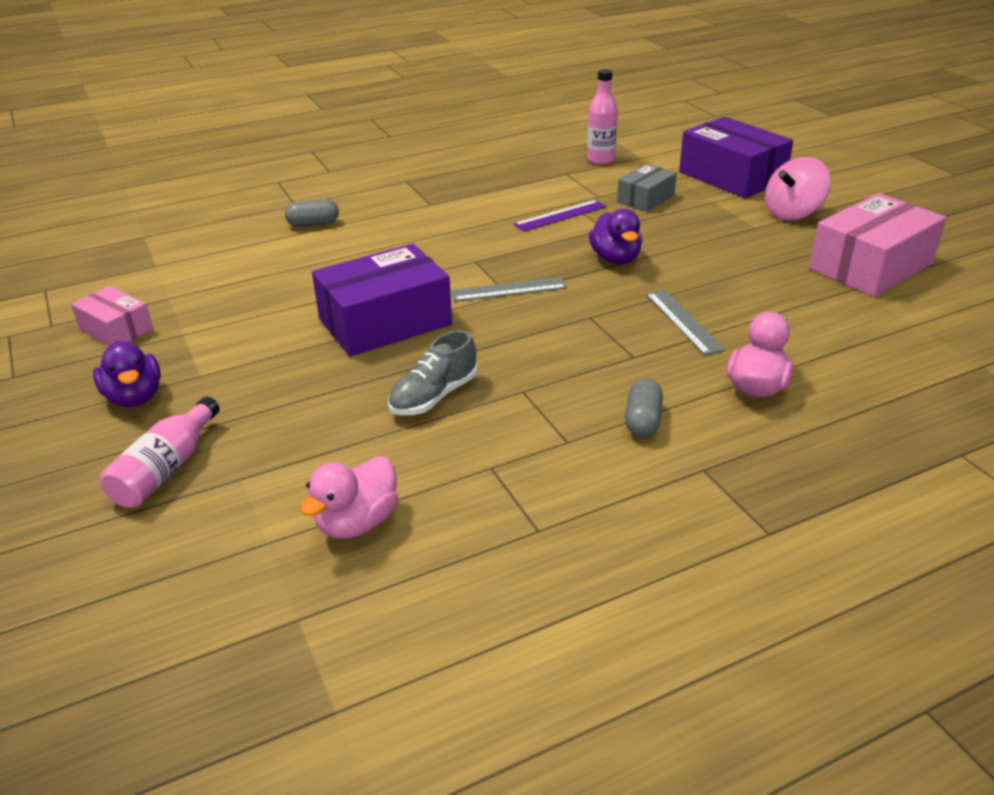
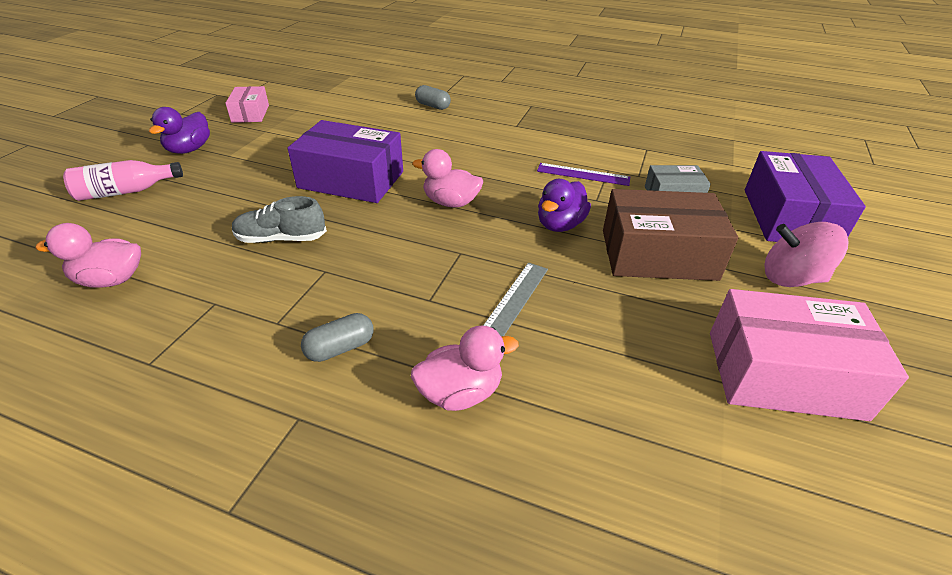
camera: 45 degrees right, 5 degrees up
(509, 289) = (451, 202): grey ruler -> pink duck
(600, 160) = (693, 151): pink bottle -> none
(706, 242) = (658, 254): none -> brown box

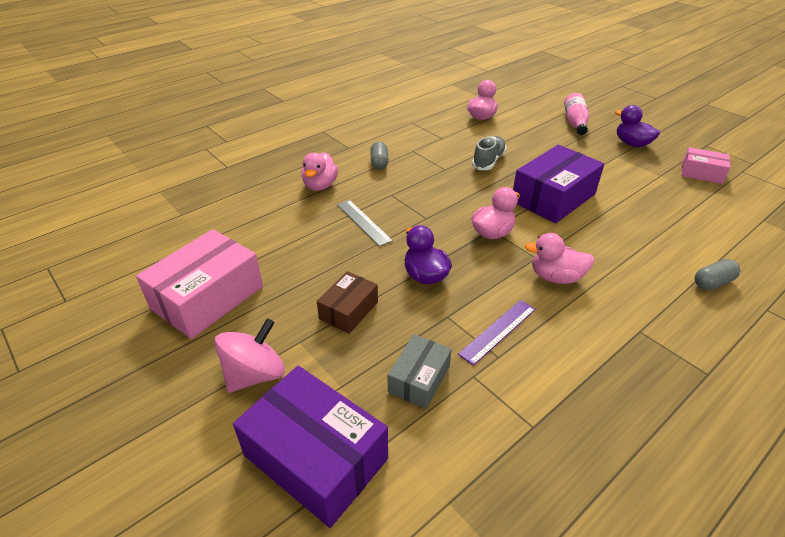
camera: 120 degrees right, 0 degrees up
(489, 161) = (555, 277): none -> pink duck
(658, 254) = (348, 310): brown box -> brown box, size x0.55

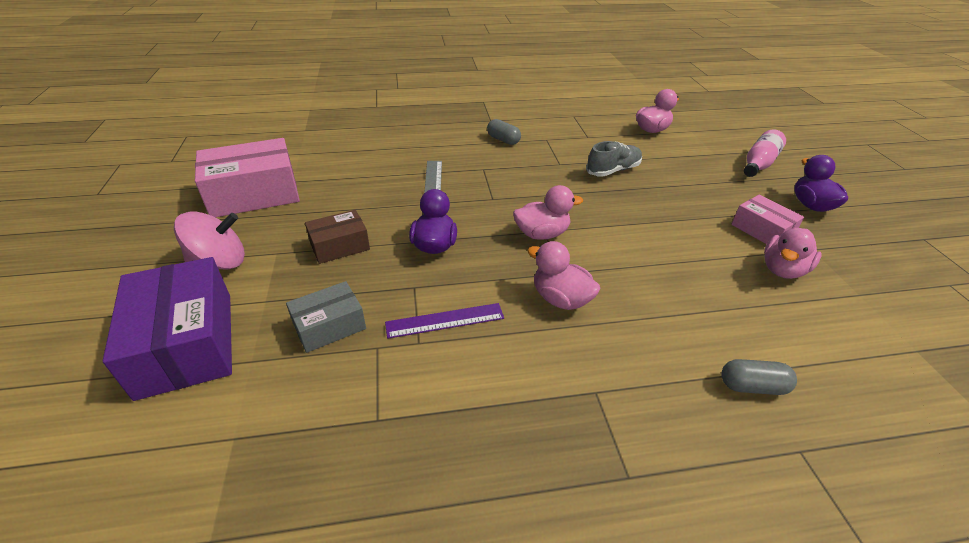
camera: 30 degrees right, 0 degrees up
(320, 185) = (431, 142): pink duck -> pink duck (782, 270)
(379, 163) = (503, 140): grey capsule -> grey capsule turned 75 degrees counterclockwise
(553, 197) = (646, 226): purple box -> none
(701, 173) = (879, 266): pink box -> pink box (762, 230)

